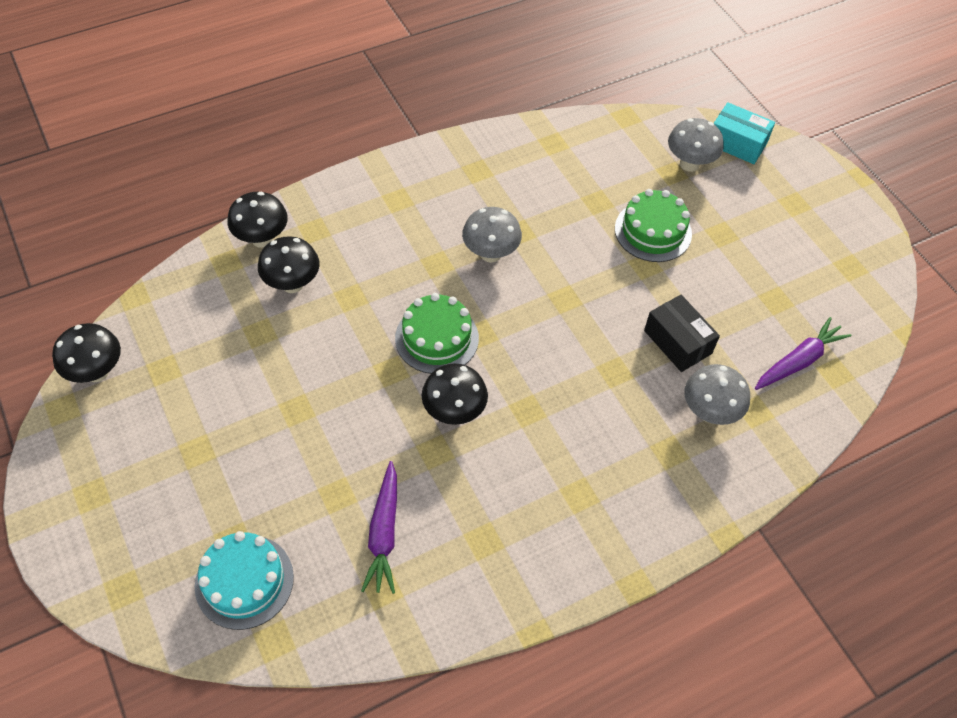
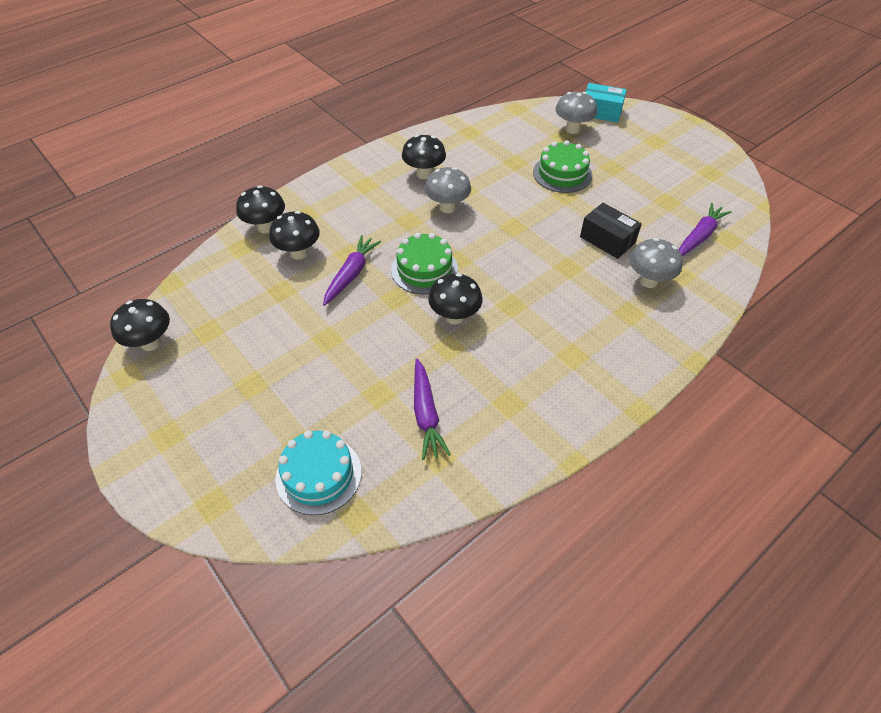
camera: 10 degrees left, 5 degrees down
(347, 327) = (351, 274): none -> purple carrot
(475, 197) = (424, 174): none -> black mushroom

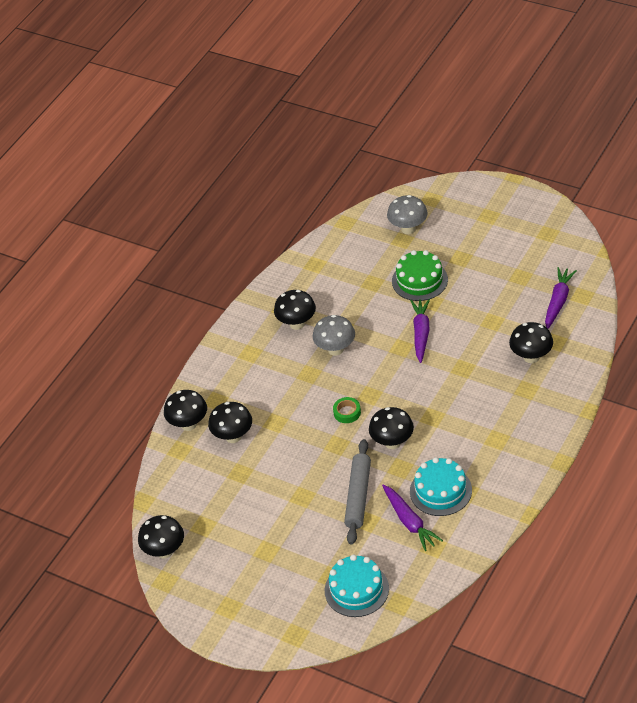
camera: 15 degrees left, 5 degrees down
(351, 274) = (289, 439): purple carrot -> purple carrot (421, 333)
(386, 361) = (358, 496): none -> grey rolling pin
(424, 269) = (347, 412): green cake -> green tape
(480, 391) = (440, 491): none -> turquoise cake
(601, 112) = (426, 200): turquoise box -> none
(607, 240) = (484, 332): black box -> none
(648, 281) = (531, 357): grey mushroom -> black mushroom

